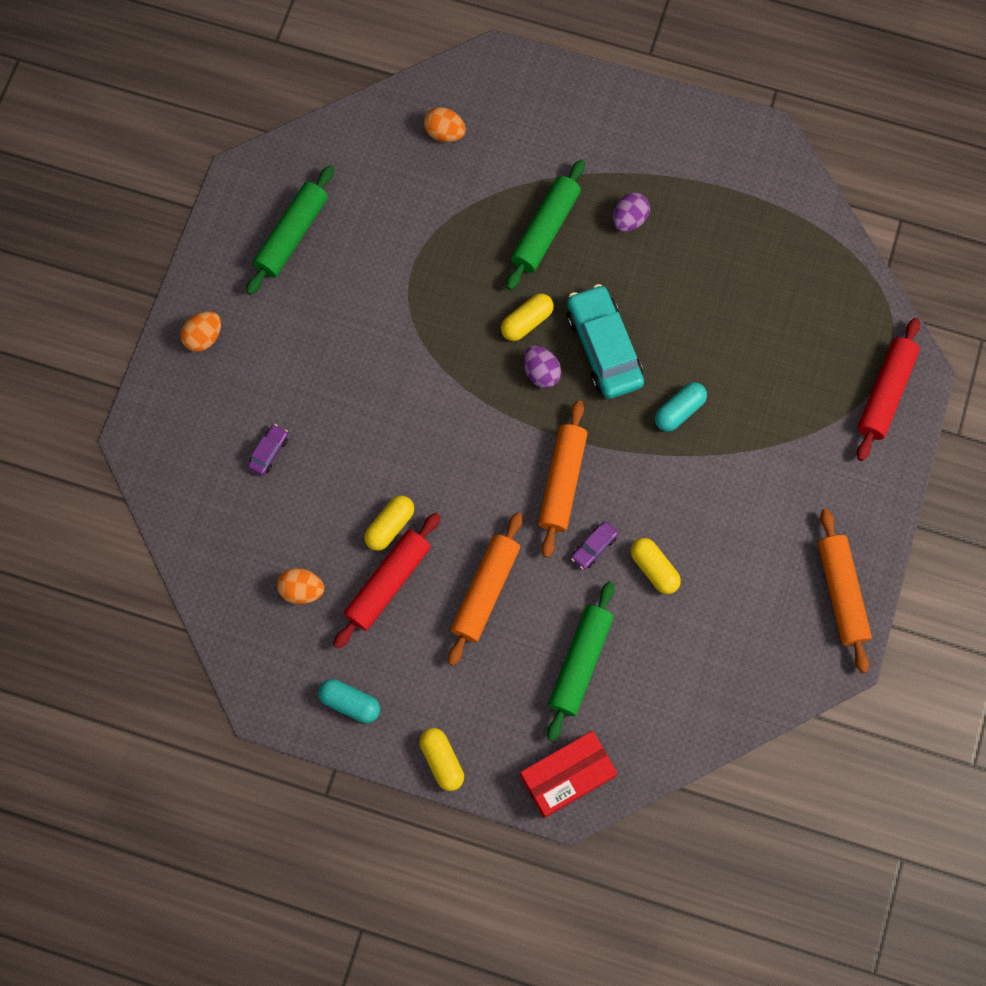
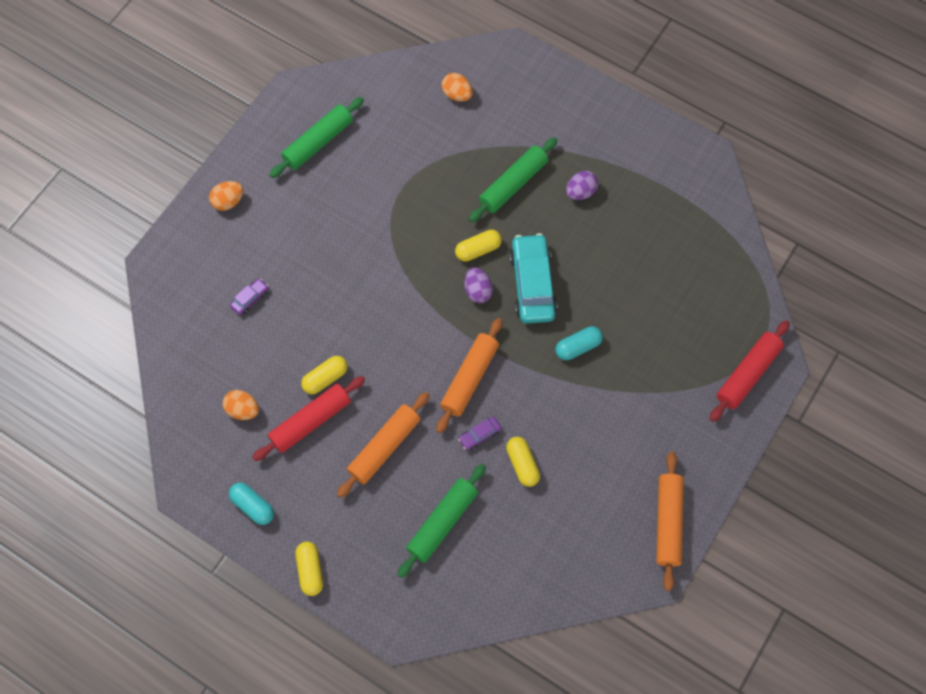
camera: 15 degrees right, 5 degrees down
(567, 776) = (405, 609): red box -> none

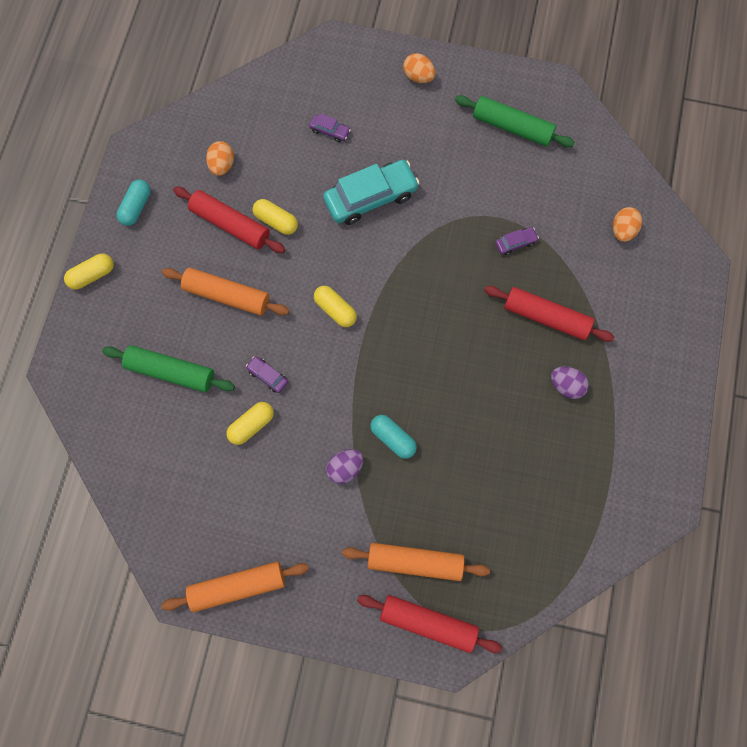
camera: 70 degrees right, 5 degrees up
(434, 182) = (515, 243): none -> purple car
(469, 378) = (322, 347): orange rolling pin -> orange rolling pin (415, 562)
(478, 250) = (460, 309): yellow capsule -> yellow capsule (335, 310)
(478, 291) = (416, 323): purple egg -> purple egg (345, 468)
(513, 184) = (546, 317): green rolling pin -> red rolling pin
(532, 284) = (444, 372): turquoise car -> turquoise car (371, 197)

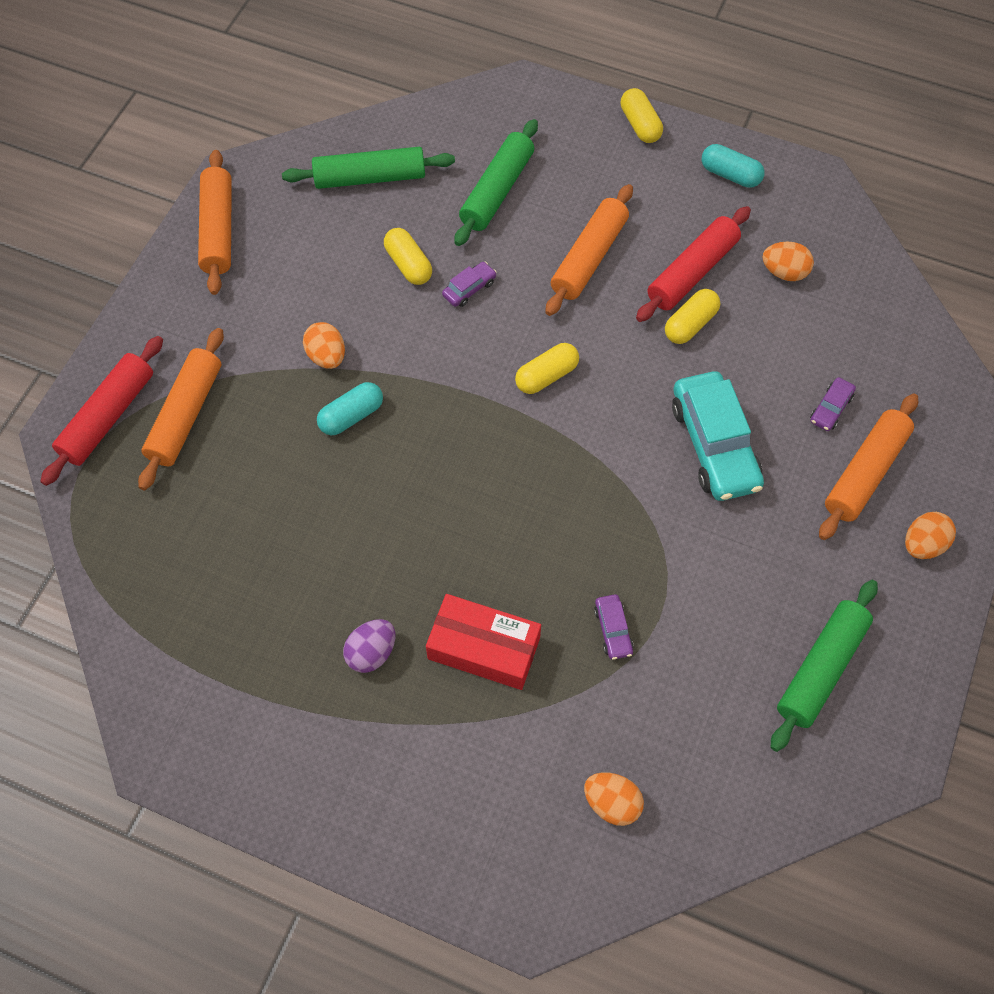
camera: 100 degrees right, 10 degrees down
(168, 474) = (370, 178): none -> green rolling pin
(345, 468) = (327, 356): purple egg -> orange egg
(374, 109) = (865, 472): none -> orange rolling pin
(546, 317) = (484, 648): red rolling pin -> red box

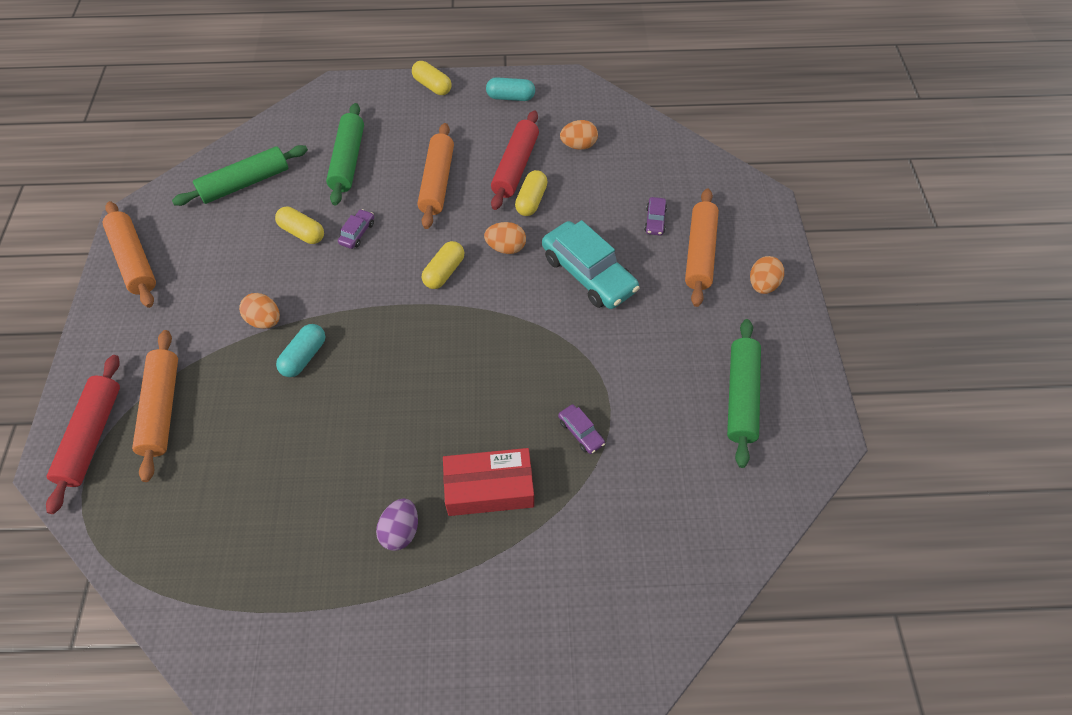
camera: 25 degrees left, 5 degrees down
(612, 803) = (644, 562): orange egg -> orange egg (506, 248)

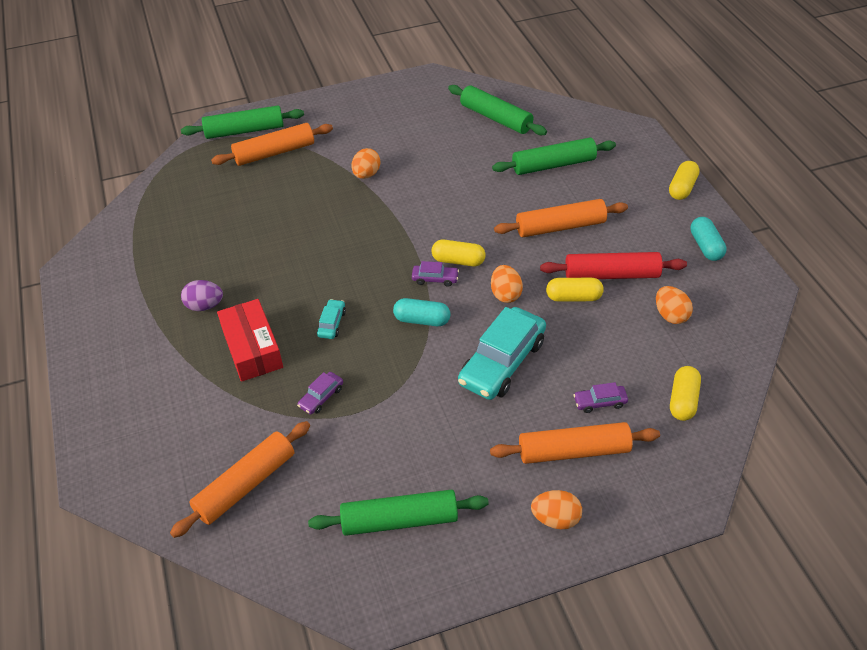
camera: 75 degrees right, 10 degrees down
(92, 436) = (244, 131): red rolling pin -> green rolling pin
(134, 260) = (394, 93): orange rolling pin -> orange rolling pin (245, 485)
(302, 233) = (460, 165): yellow capsule -> yellow capsule (683, 400)
(304, 356) = (341, 206): turquoise capsule -> turquoise capsule (422, 320)
(357, 233) = (475, 196): purple car -> purple car (435, 279)
(483, 402) = (332, 323): none -> turquoise car

